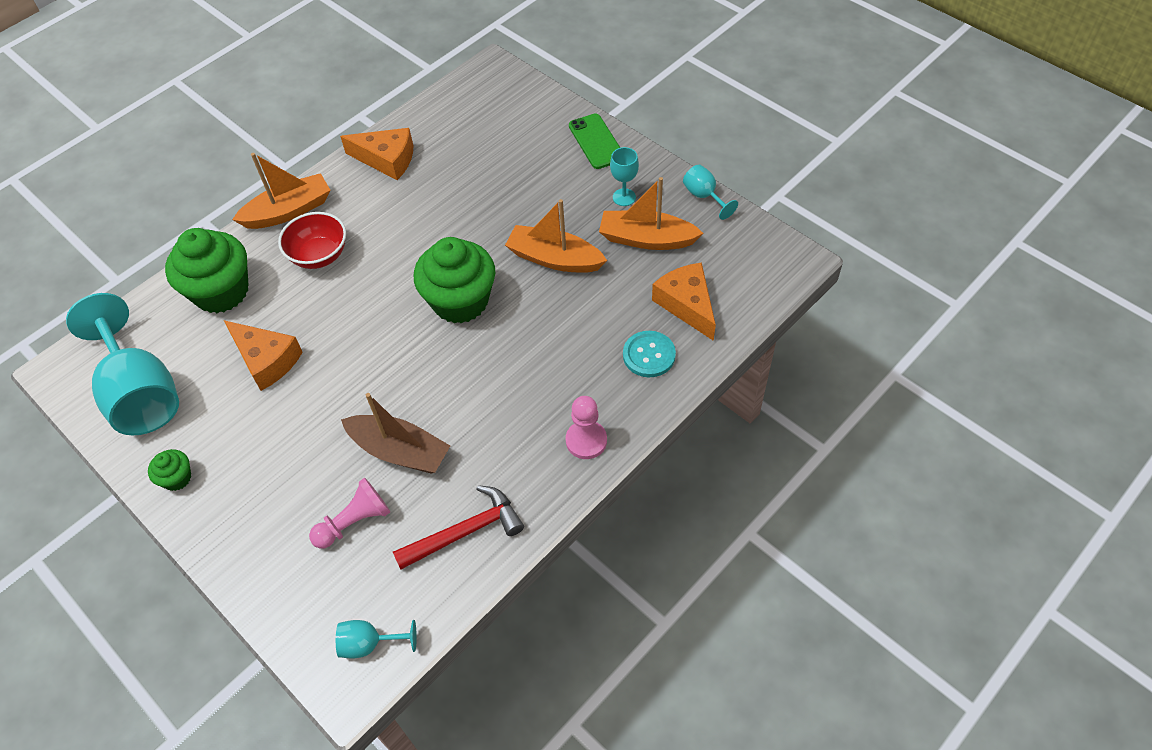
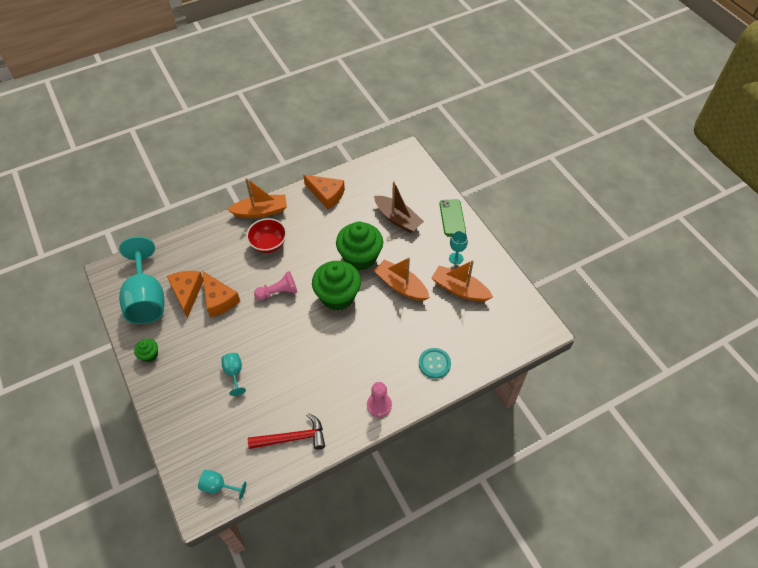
camera: 15 degrees right, 0 degrees up
(221, 291) = (208, 250): green cupcake -> green cupcake (360, 257)
(354, 522) = (234, 412): pink pawn -> pink pawn (278, 292)
(400, 451) = (273, 378): brown boat -> brown boat (398, 219)
(687, 304) = (468, 338): orange cheese -> orange cheese (187, 293)
(704, 196) = (504, 272): turquoise goblet -> turquoise goblet (234, 373)

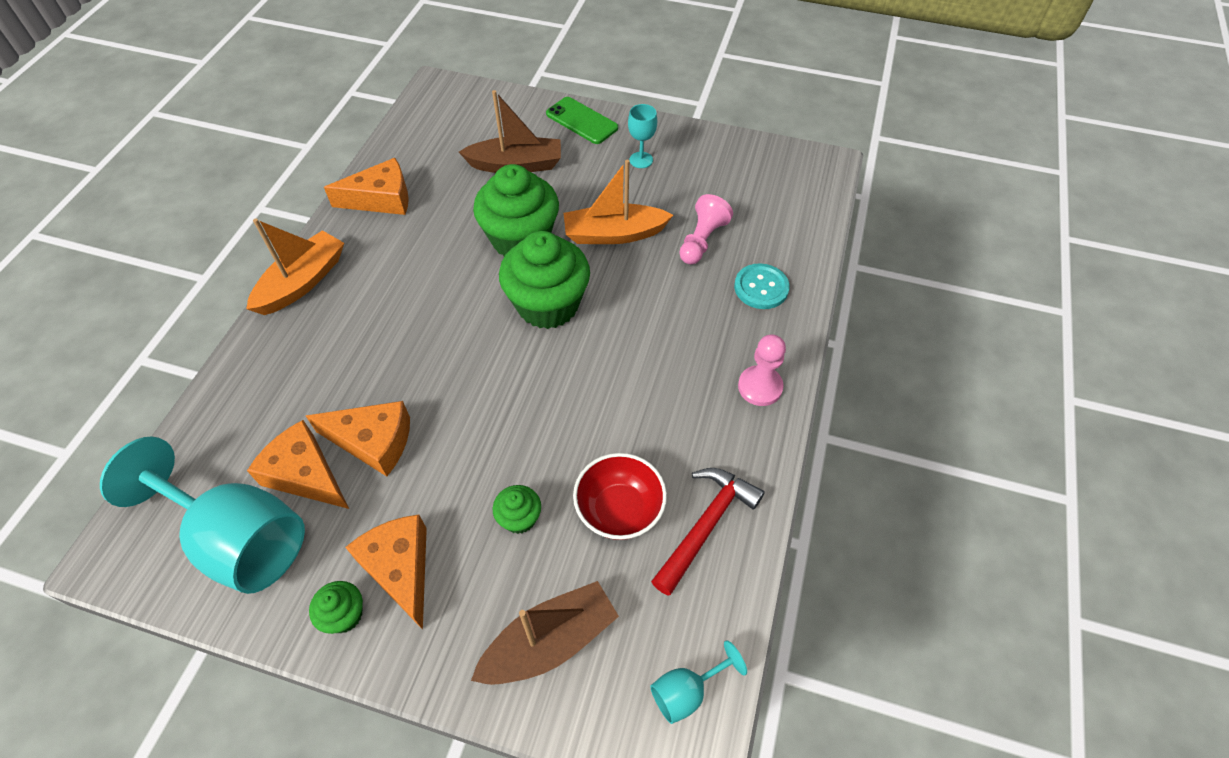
camera: 45 degrees left, 0 degrees up
(180, 355) = (400, 568): none -> orange cheese
(196, 425) = (549, 642): none -> brown boat
(234, 373) = (519, 518): turquoise goblet -> green cupcake
(268, 244) = (366, 314): red bowl -> red bowl (619, 510)
(278, 292) = (457, 362): pink pawn -> pink pawn (702, 240)
(459, 289) = (687, 189): orange boat -> none

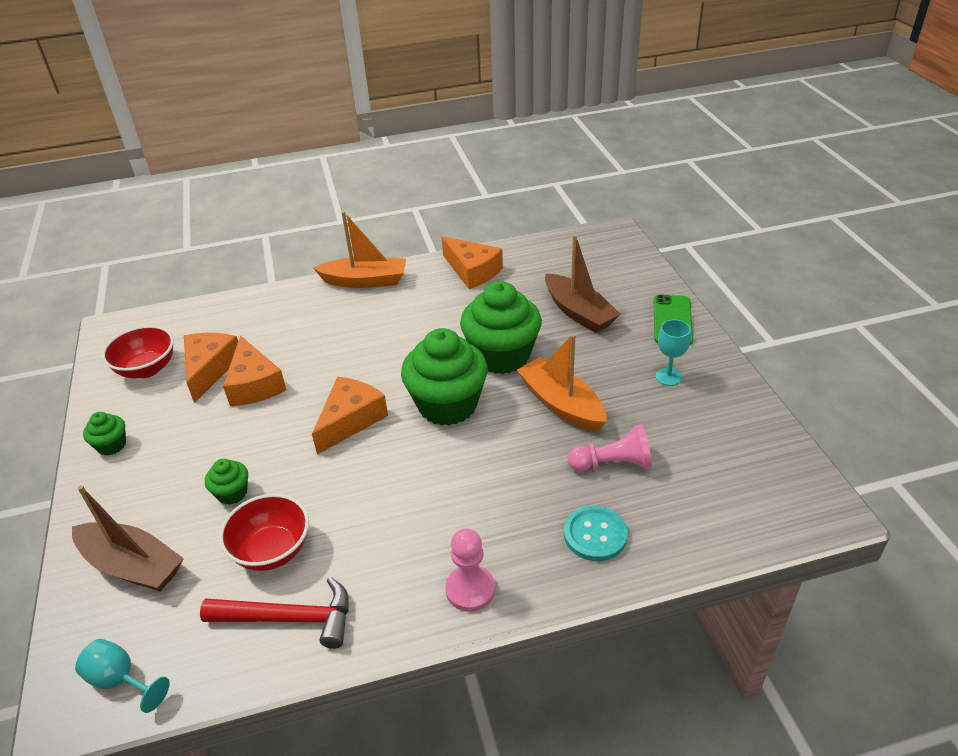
camera: 60 degrees right, 15 degrees down
(239, 539) = (147, 369): turquoise goblet -> red bowl
(400, 568) = (159, 452): orange cheese -> orange cheese (350, 420)

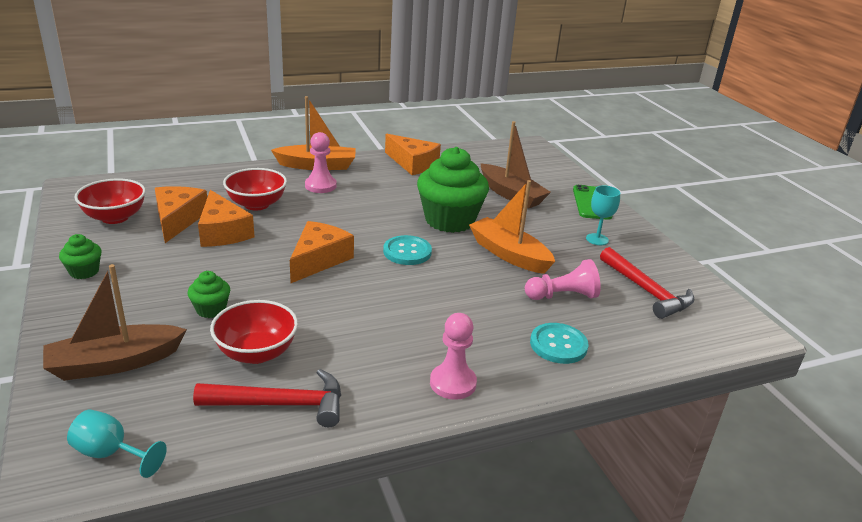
camera: 10 degrees left, 10 degrees down
(132, 566) = (115, 363): brown boat -> brown boat turned 135 degrees clockwise
(294, 343) = (256, 204): none -> red bowl
(365, 311) = (320, 186): none -> pink pawn
(447, 405) = (407, 252): green cupcake -> turquoise button
(713, 454) = (647, 291): none -> red hammer

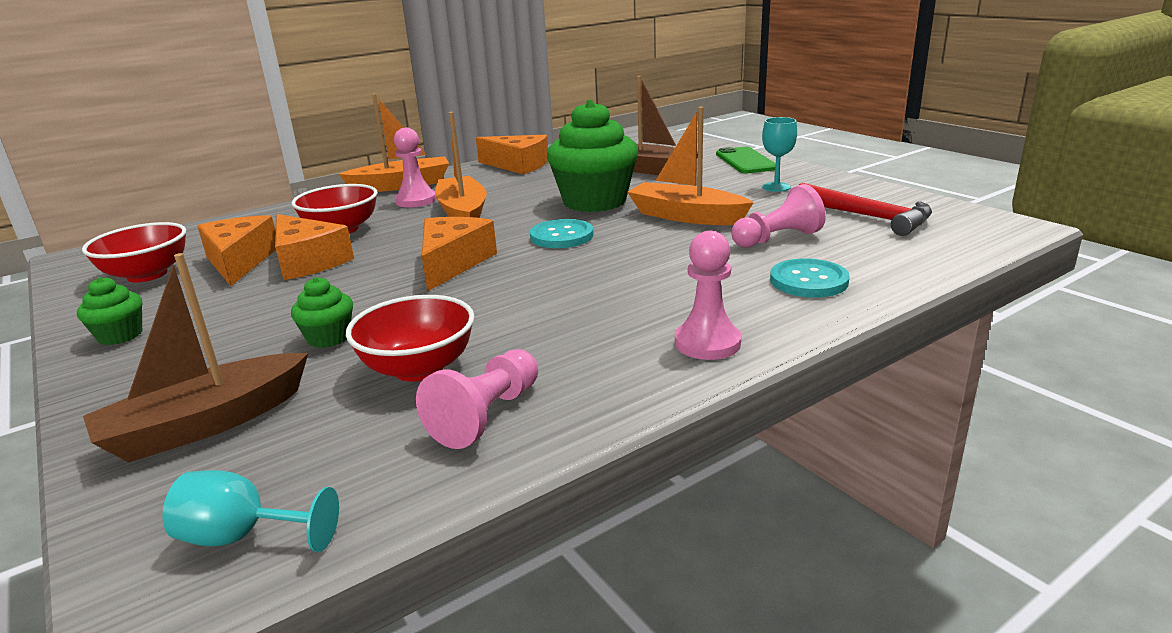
camera: 10 degrees left, 5 degrees down
(281, 404) = (486, 416): red hammer -> pink pawn
(348, 209) = (463, 213): none -> orange boat

